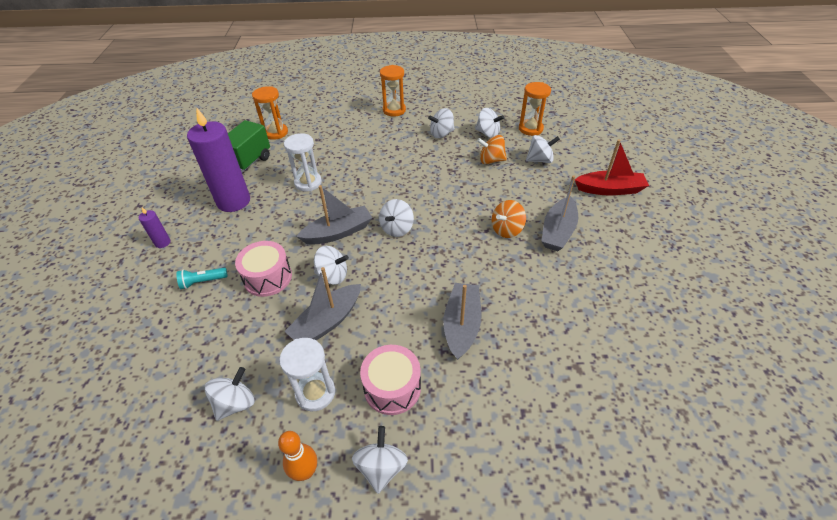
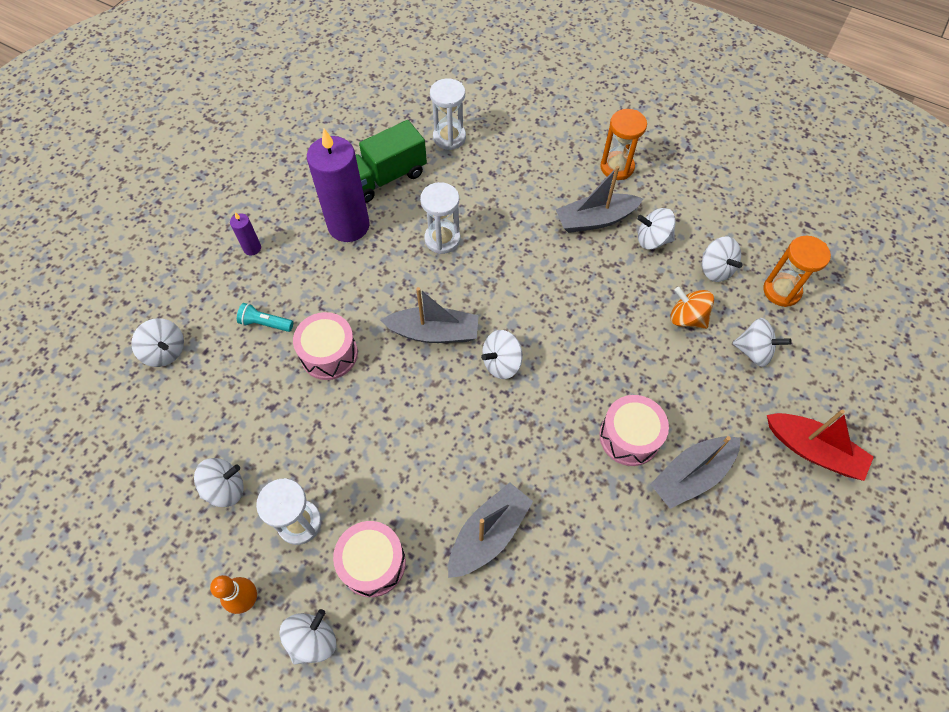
camera: 30 degrees right, 15 degrees up
(276, 133) = (449, 137): orange hourglass -> white hourglass
(327, 322) = (356, 446): grey boat -> grey boat (595, 220)
(332, 275) = (394, 389): white spinning top -> white spinning top (165, 351)
(507, 230) = (629, 437): orange spinning top -> pink drum

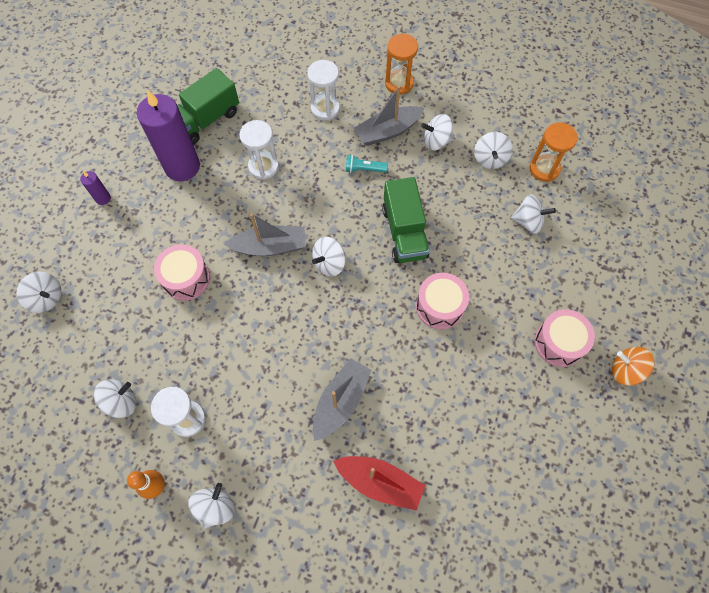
camera: 10 degrees left, 5 degrees up
(265, 323) = (127, 261): turquoise flashlight -> turquoise flashlight (364, 169)
(373, 563) = (252, 440): pink drum -> pink drum (559, 343)
(449, 137) = (254, 77): white hourglass -> white hourglass (325, 108)
(598, 340) = (404, 232): none -> green truck
(687, 318) = (472, 203): orange spinning top -> orange spinning top (625, 370)
(692, 475) = (492, 328): grey boat -> none
(715, 269) = (490, 159): white spinning top -> white spinning top turned 45 degrees clockwise
(813, 450) = (582, 293): red boat -> red boat (379, 482)

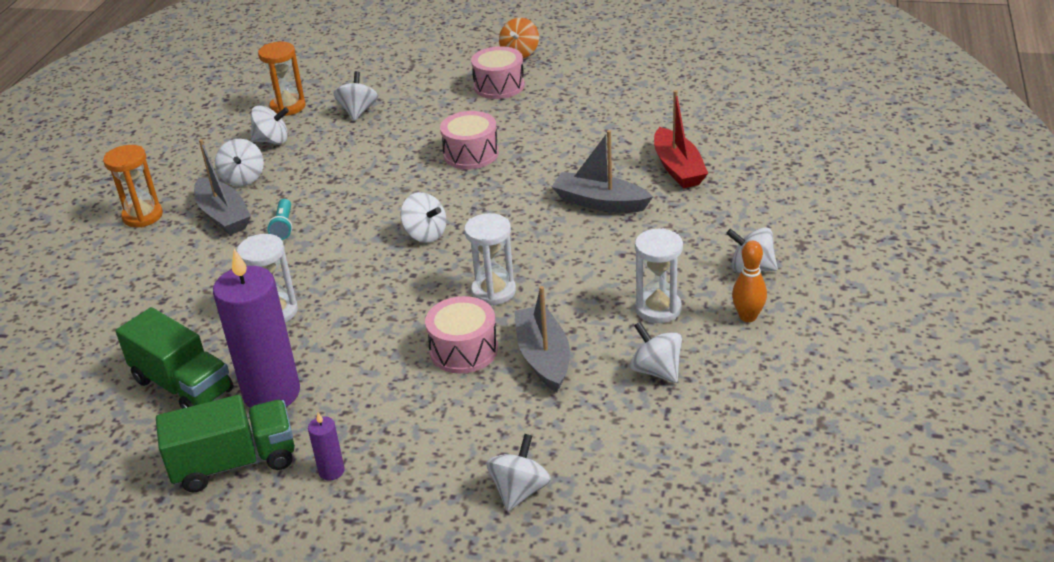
camera: 95 degrees left, 30 degrees down
(270, 246) = (406, 285): grey boat -> grey boat (543, 357)
(325, 108) = (177, 272): white hourglass -> white hourglass (493, 291)
(379, 482) = (678, 168): red boat -> red boat turned 150 degrees clockwise
(404, 232) = (377, 186): green truck -> green truck (235, 463)

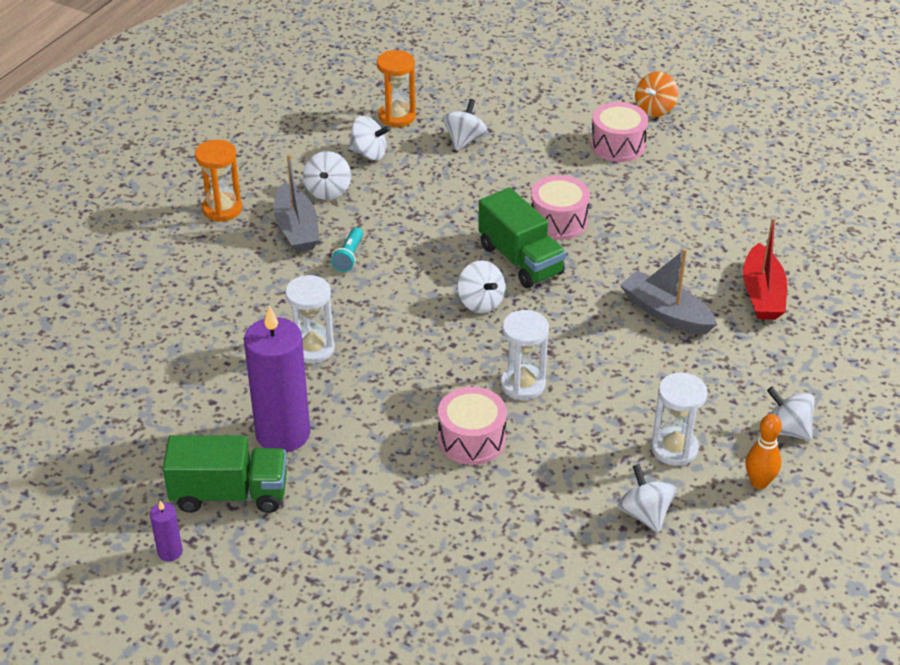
camera: 15 degrees right, 5 degrees up
(183, 386) = (207, 403): green truck -> green truck (520, 260)
(331, 471) = (310, 527): purple candle -> purple candle (170, 552)
(519, 491) = (470, 597): white spinning top -> none
(543, 357) = (543, 469): grey boat -> none

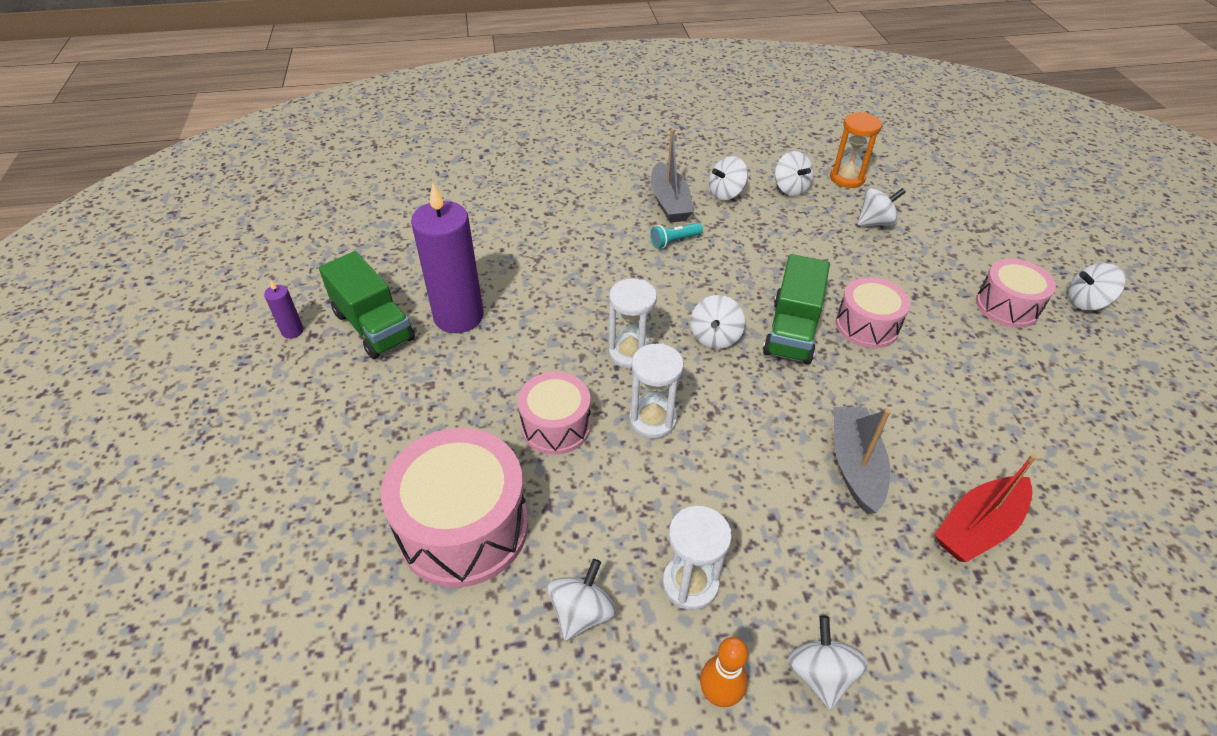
camera: 50 degrees right, 5 degrees up
(222, 209) = (644, 162): orange hourglass -> none
(296, 229) = (669, 202): grey boat -> grey boat turned 45 degrees counterclockwise
(312, 349) = (560, 280): white hourglass -> white hourglass (630, 353)
(513, 539) = (463, 527): none -> pink drum
(655, 109) = (1086, 302): orange spinning top -> white spinning top

